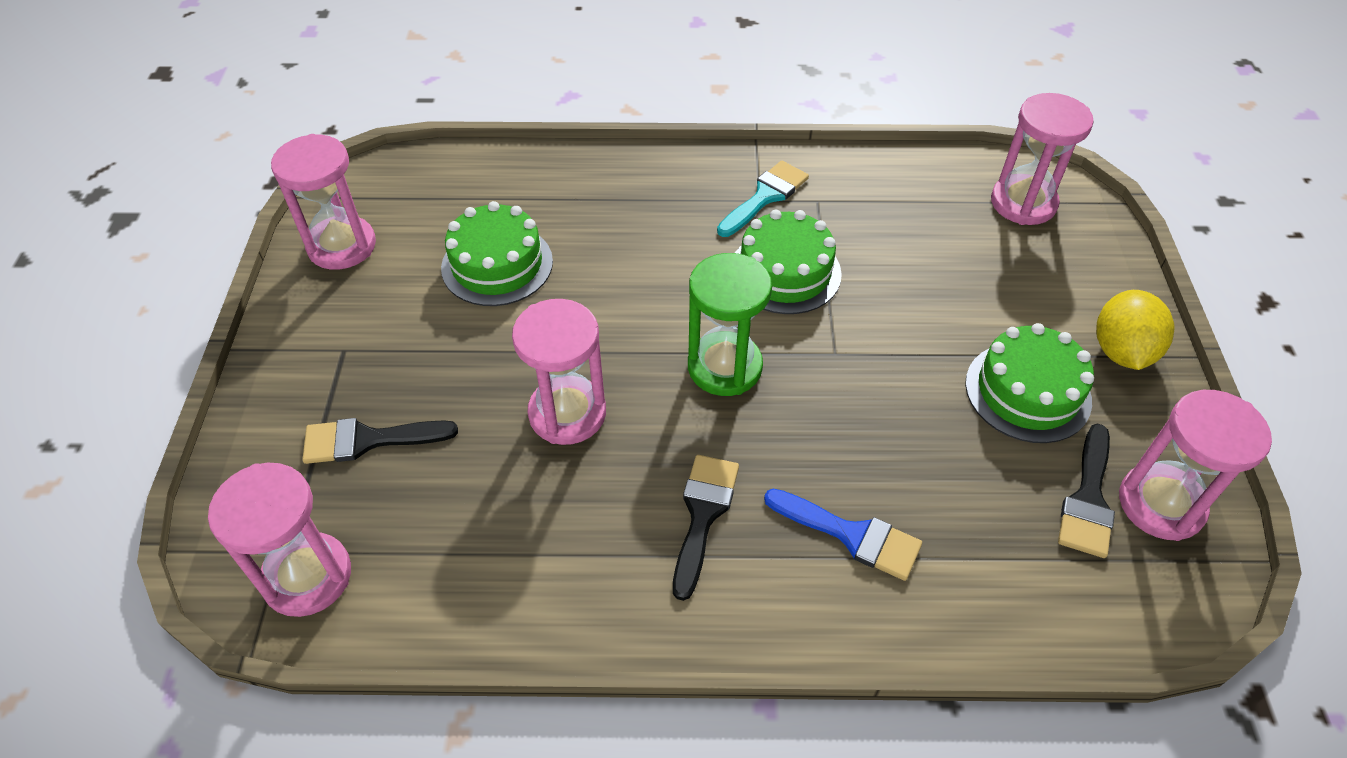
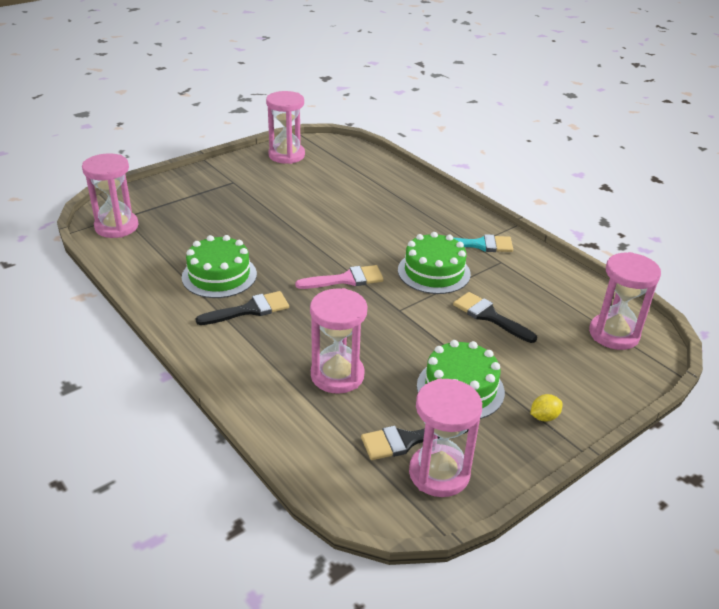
camera: 50 degrees right, 15 degrees down
(368, 440) = (194, 209): black brush -> black brush (489, 316)
(497, 264) = (326, 194): green cake -> green cake (219, 275)
(567, 413) = (264, 249): pink hourglass -> pink hourglass (337, 375)
(724, 367) = (346, 279): green hourglass -> pink brush
(851, 535) = (287, 360): blue brush -> none
(1121, 351) = (544, 417): yellow lemon -> yellow lemon, size x0.51

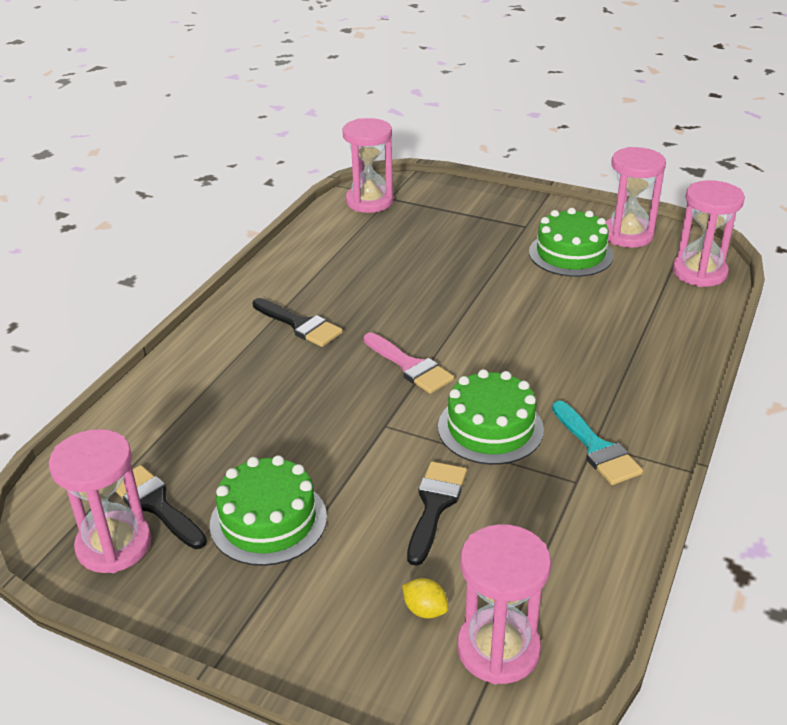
camera: 65 degrees right, 0 degrees up
(219, 275) = (342, 286): green cake -> green cake (570, 254)
(337, 375) = (232, 419): pink hourglass -> pink hourglass (699, 272)
(544, 417) = (259, 613): yellow lemon -> yellow lemon (425, 610)

